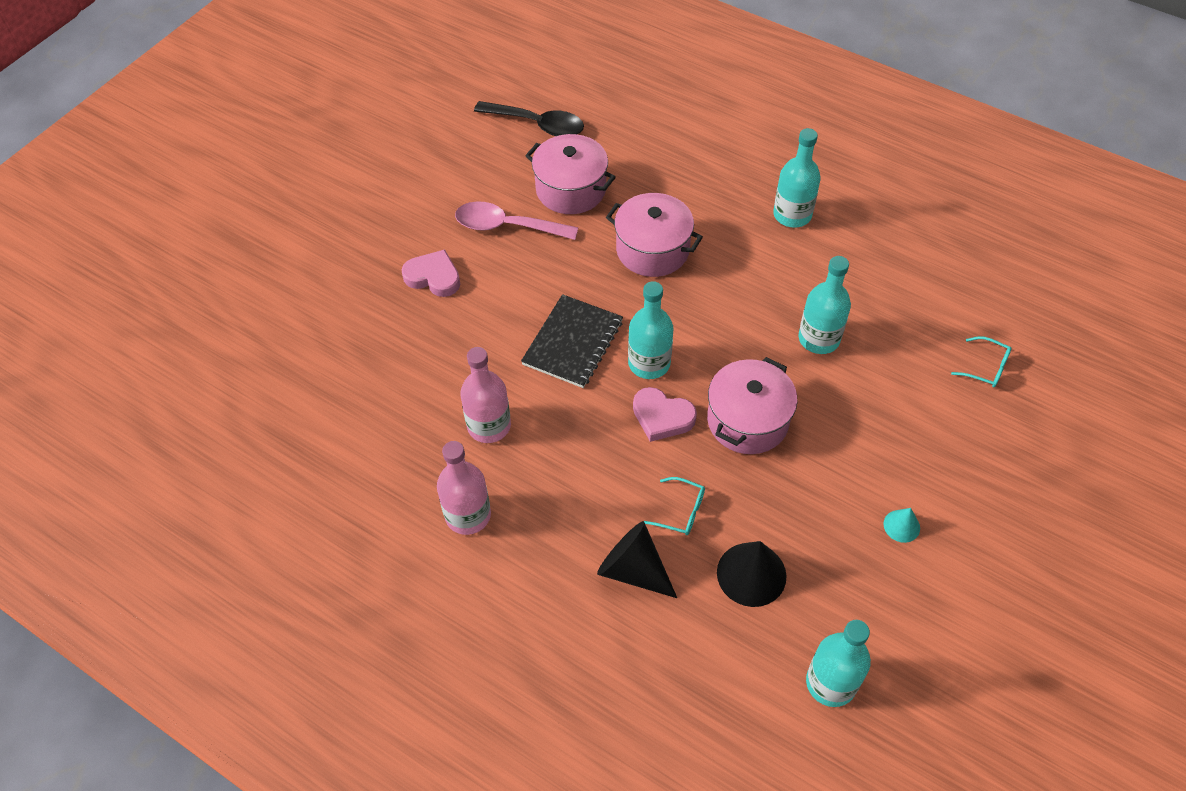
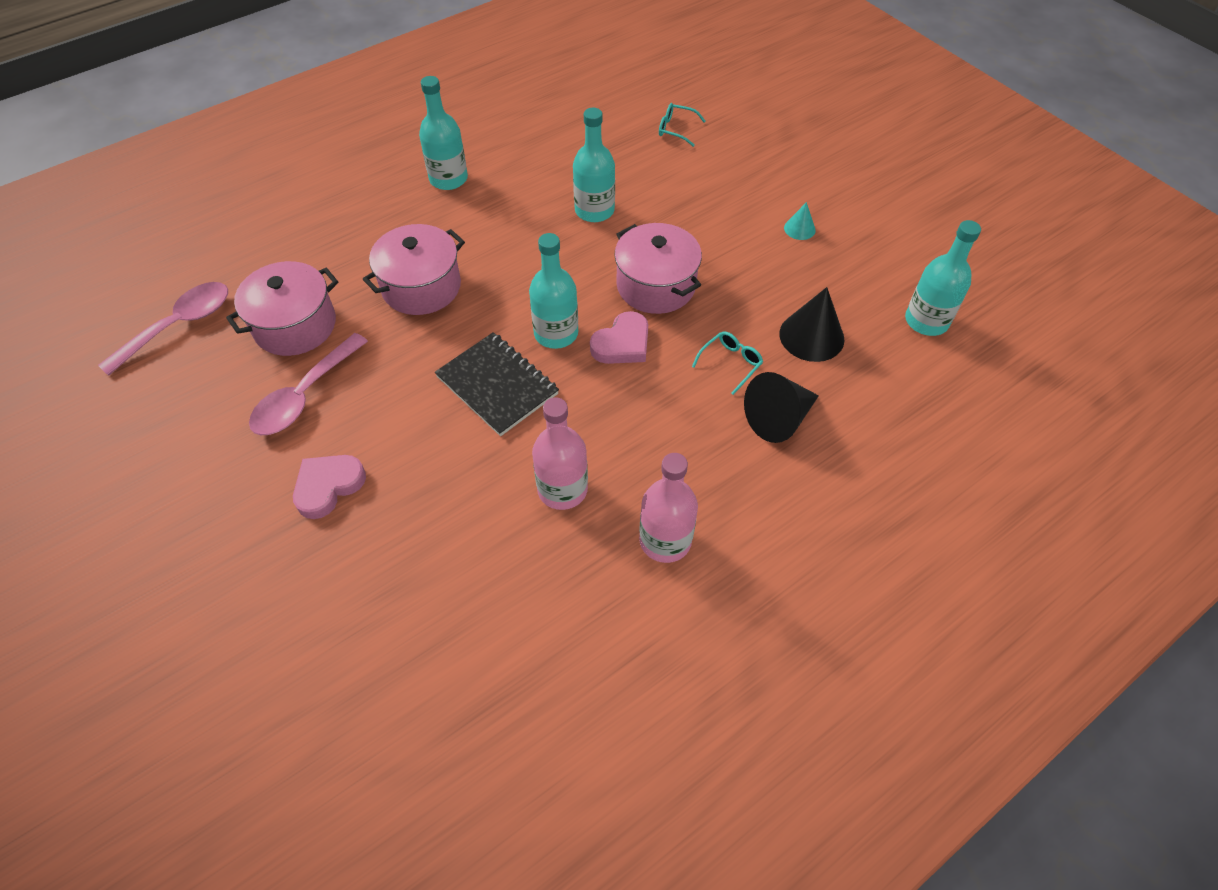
camera: 70 degrees left, 0 degrees up
(537, 124) = (179, 325): black spoon -> pink spoon
(986, 368) = (676, 129): turquoise glasses -> turquoise glasses turned 120 degrees counterclockwise

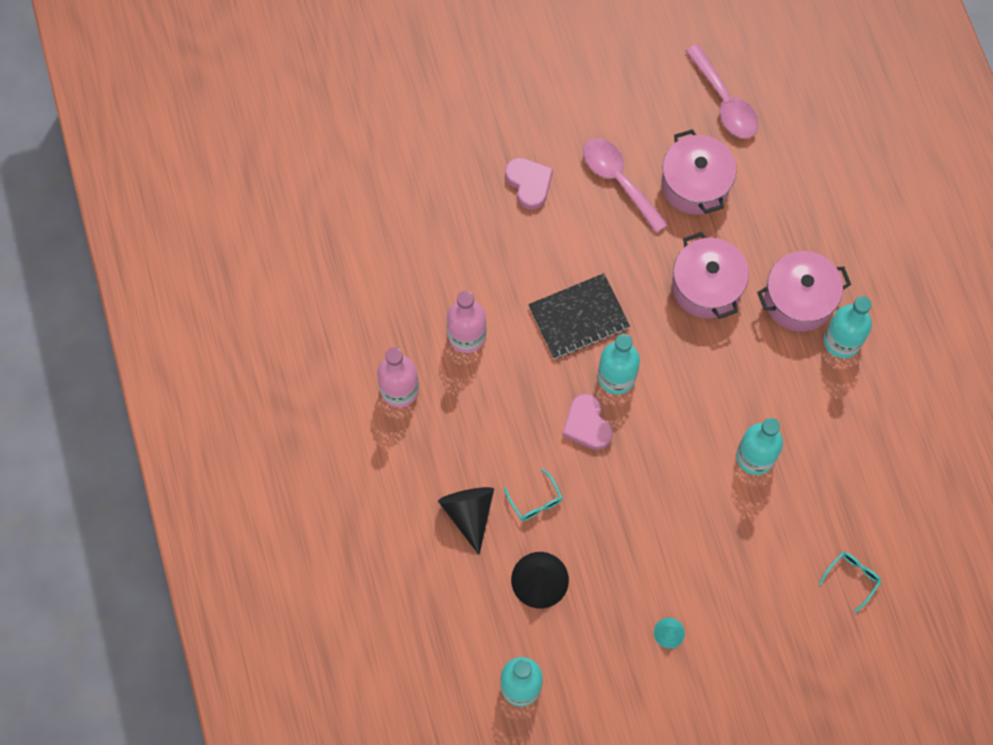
camera: 110 degrees right, 15 degrees up
(656, 285) = (642, 475): pink pot -> pink pot (798, 299)

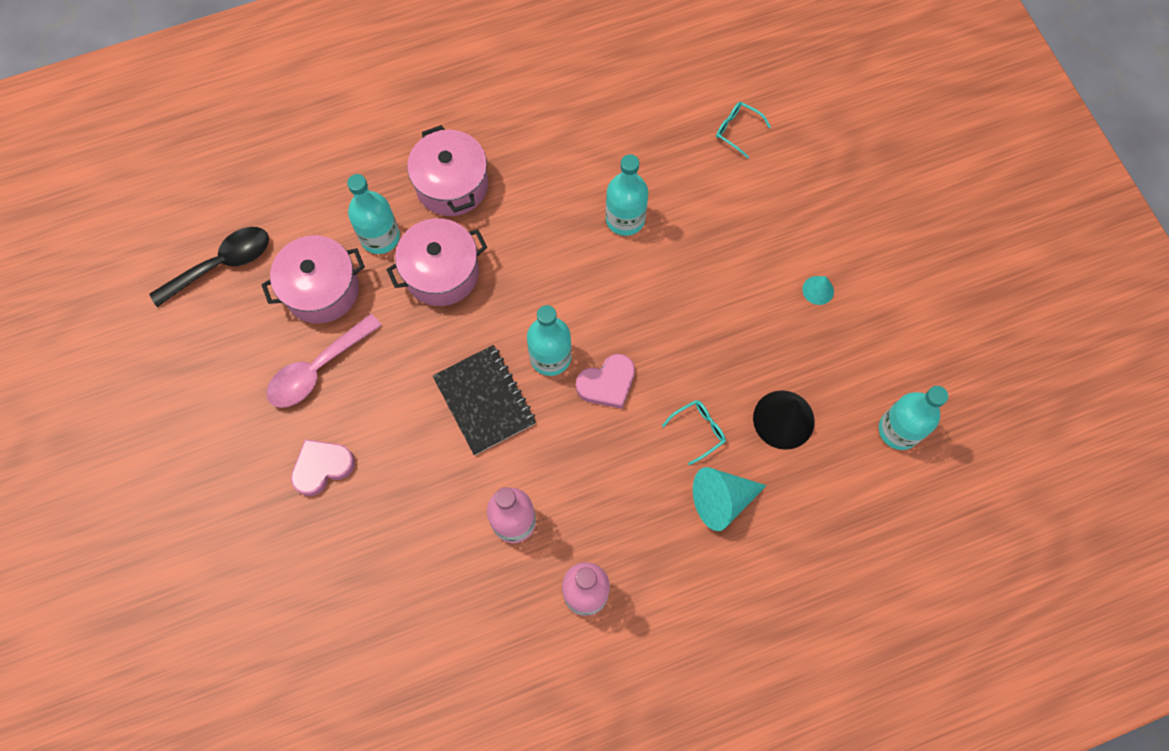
camera: 95 degrees left, 0 degrees up
(469, 513) = (721, 500): black cone -> turquoise cone
(725, 102) = (222, 264): pink spoon -> black spoon
(842, 341) = (494, 144): turquoise bottle -> turquoise bottle (380, 237)

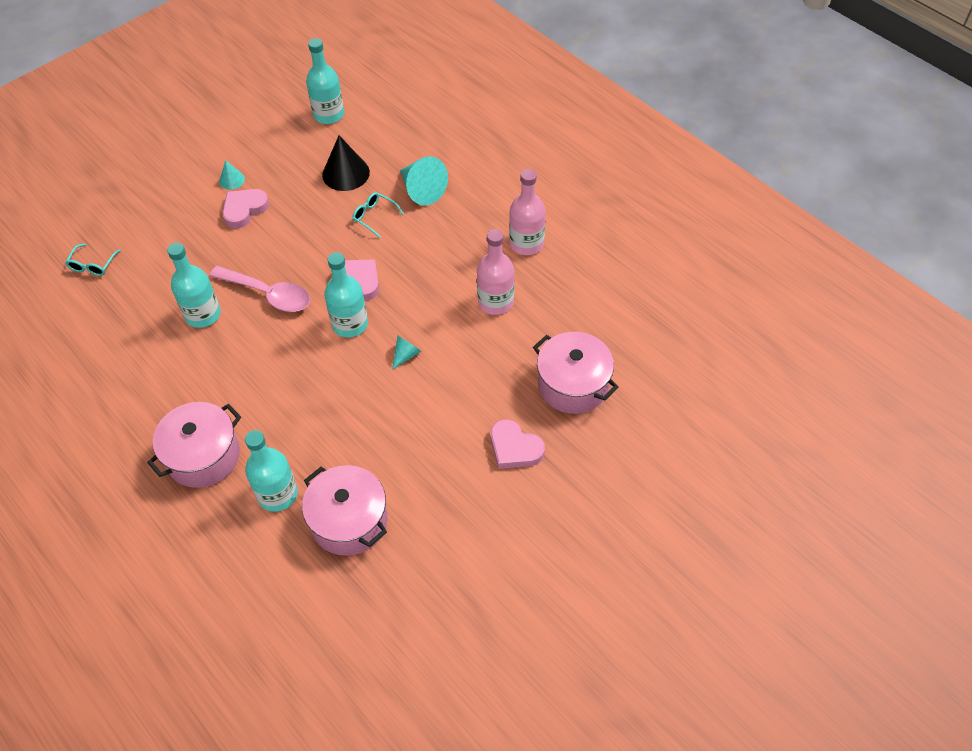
camera: 110 degrees left, 15 degrees down
(222, 264) = (353, 626): black spoon -> none
(318, 369) = (429, 490): pink spoon -> pink spoon (269, 294)
(441, 272) = (298, 430): pink pot -> pink pot (573, 385)
(484, 400) = (406, 355): black notebook -> turquoise cone
(764, 292) = (244, 209): none -> pink heart

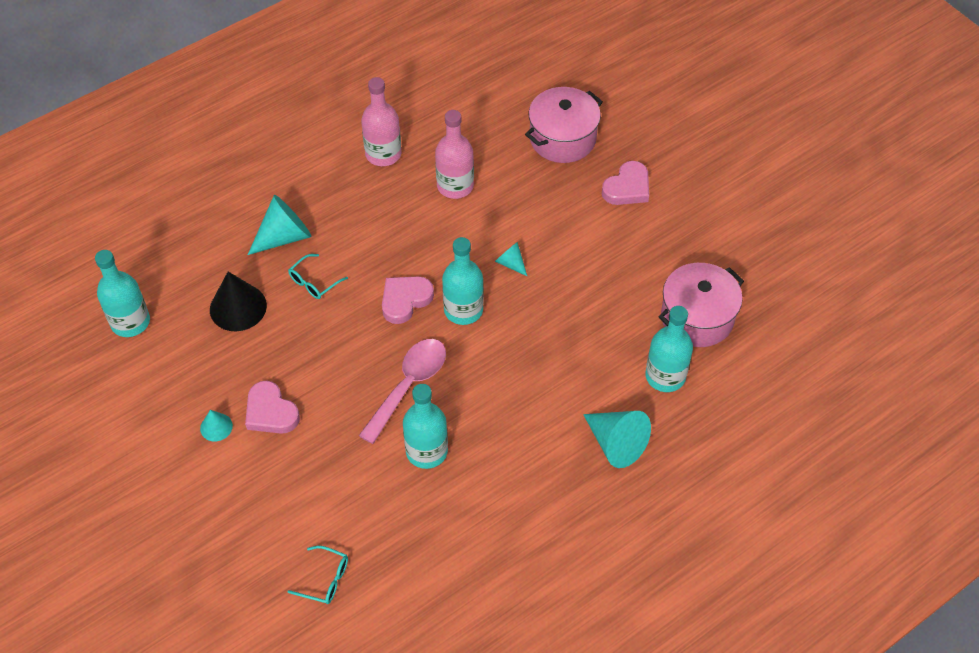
camera: 85 degrees left, 0 degrees up
(203, 456) = (616, 443): pink pot -> turquoise cone

